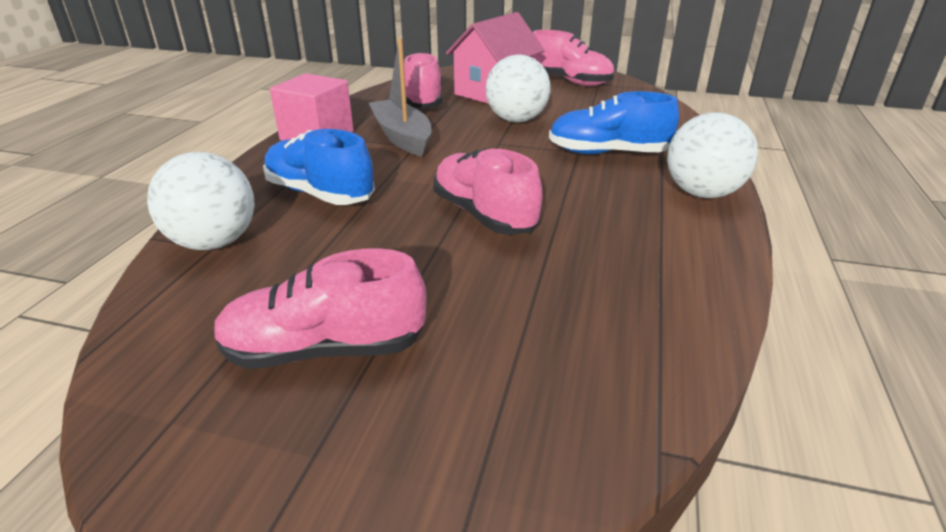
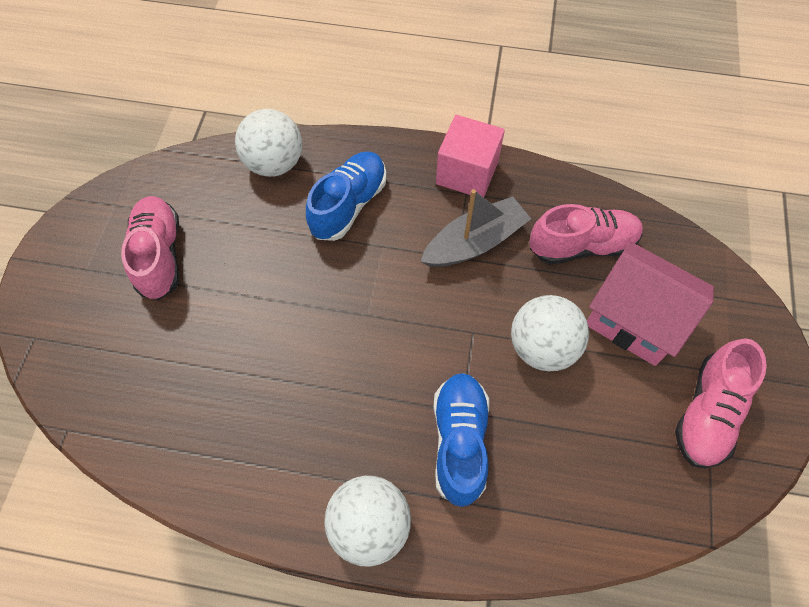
camera: 85 degrees right, 30 degrees up
(484, 215) = (318, 328): pink shoe -> none

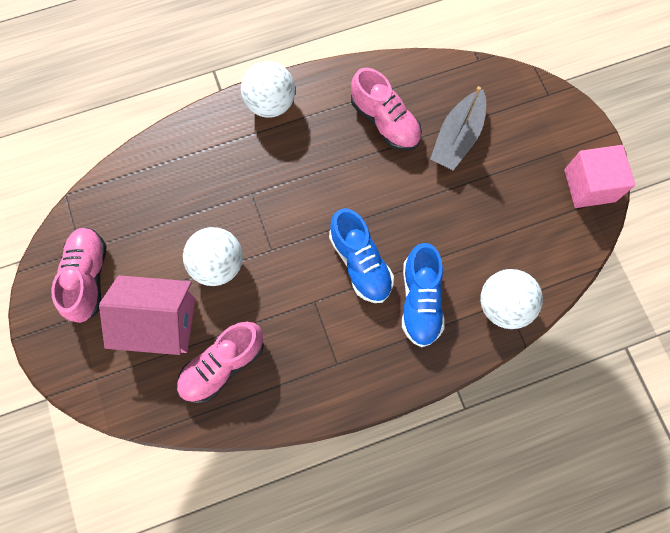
camera: 150 degrees right, 10 degrees up
(160, 255) = (521, 186): pink shoe -> pink shoe (385, 122)
(459, 441) = (243, 174): blue shoe -> blue shoe (360, 263)
(467, 173) = (347, 384): pink cube -> pink cube (589, 185)
(475, 242) = (306, 322): grey boat -> grey boat (457, 138)

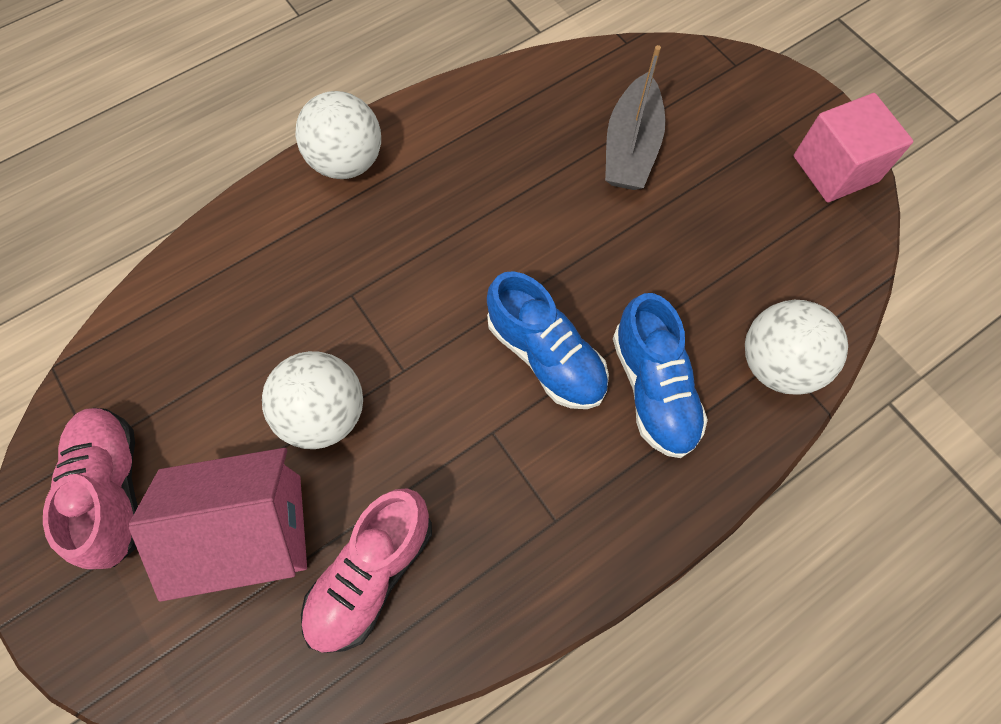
camera: 15 degrees left, 5 degrees down
(385, 122) = (521, 149): pink shoe -> none

